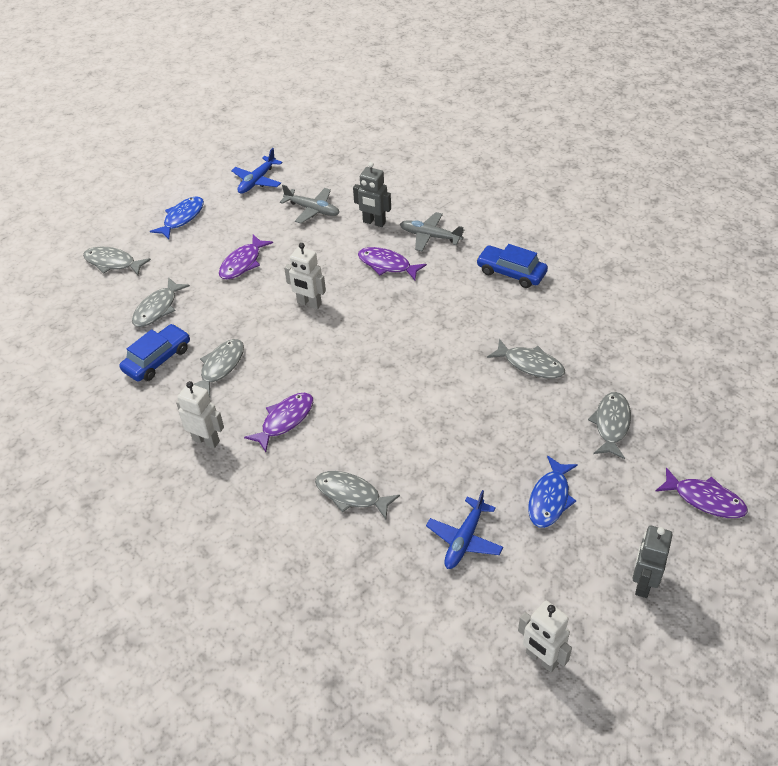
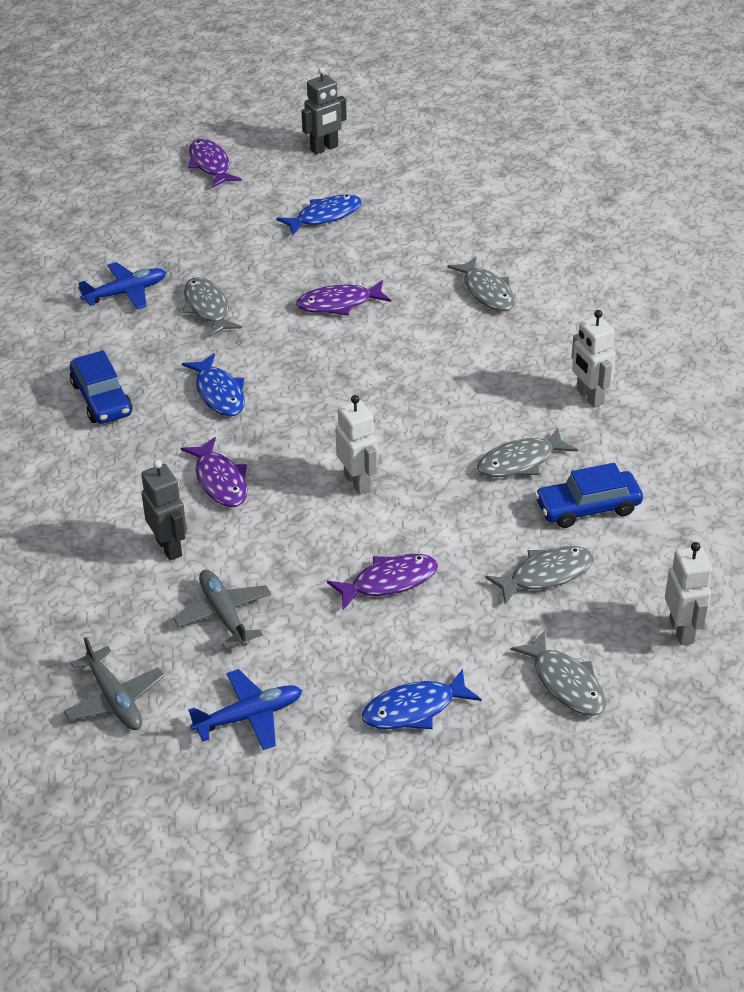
camera: 145 degrees left, 5 degrees down
(285, 420) = (494, 376): purple fish -> purple fish (339, 303)
(430, 236) = (128, 489): grey plane -> grey plane (114, 699)
(449, 312) = (219, 393): none -> blue fish
(464, 539) = (423, 224): blue plane -> blue plane (126, 293)
(541, 659) = (444, 148): white robot -> white robot (682, 631)
(611, 424) = (206, 235): grey fish -> none

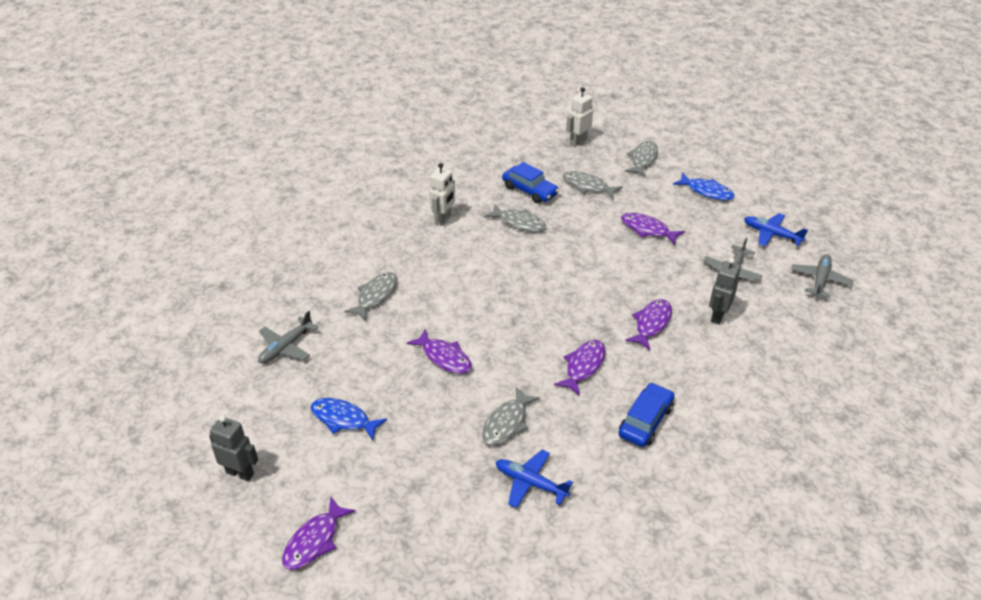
camera: 125 degrees left, 0 degrees up
(219, 393) = (583, 366): blue fish -> purple fish
(357, 482) = (594, 271): white robot -> none
(463, 212) = (286, 347): none -> grey plane

